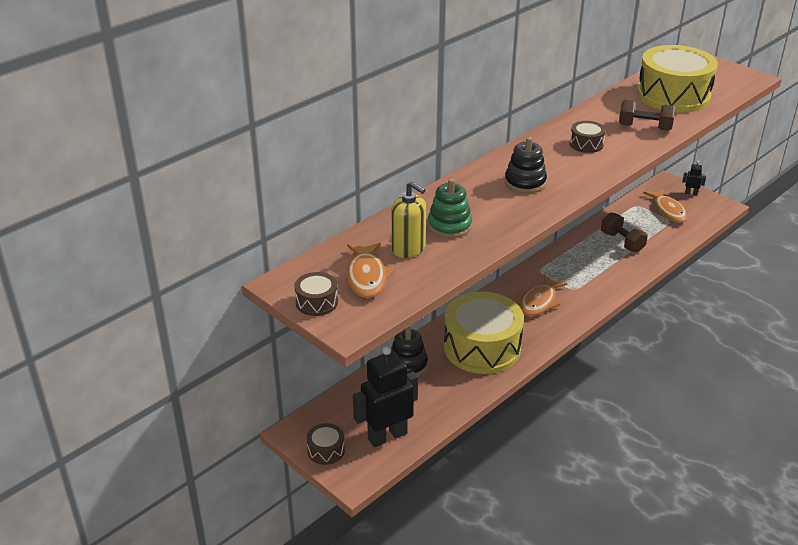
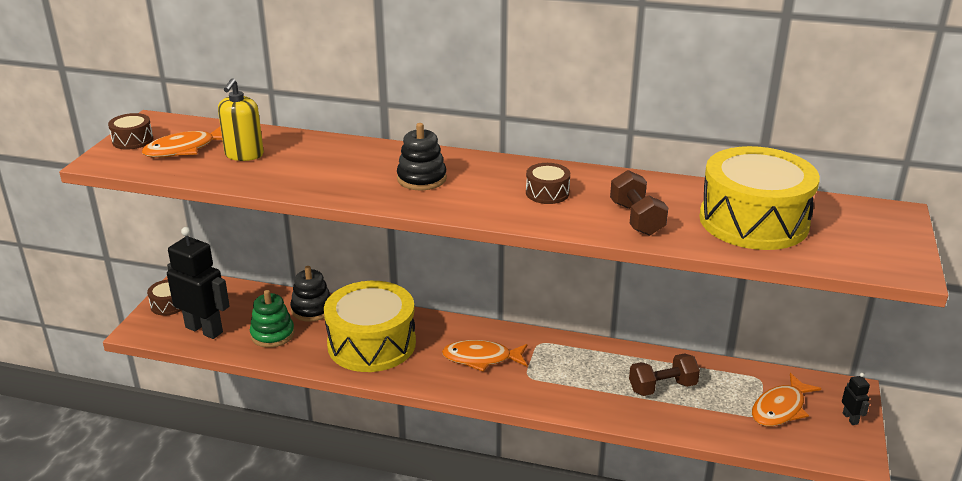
camera: 60 degrees right, 5 degrees down
(449, 226) = (300, 162): green stacking toy -> green stacking toy (272, 334)
(622, 242) = (662, 387): brown dumbbell -> brown dumbbell turned 45 degrees clockwise

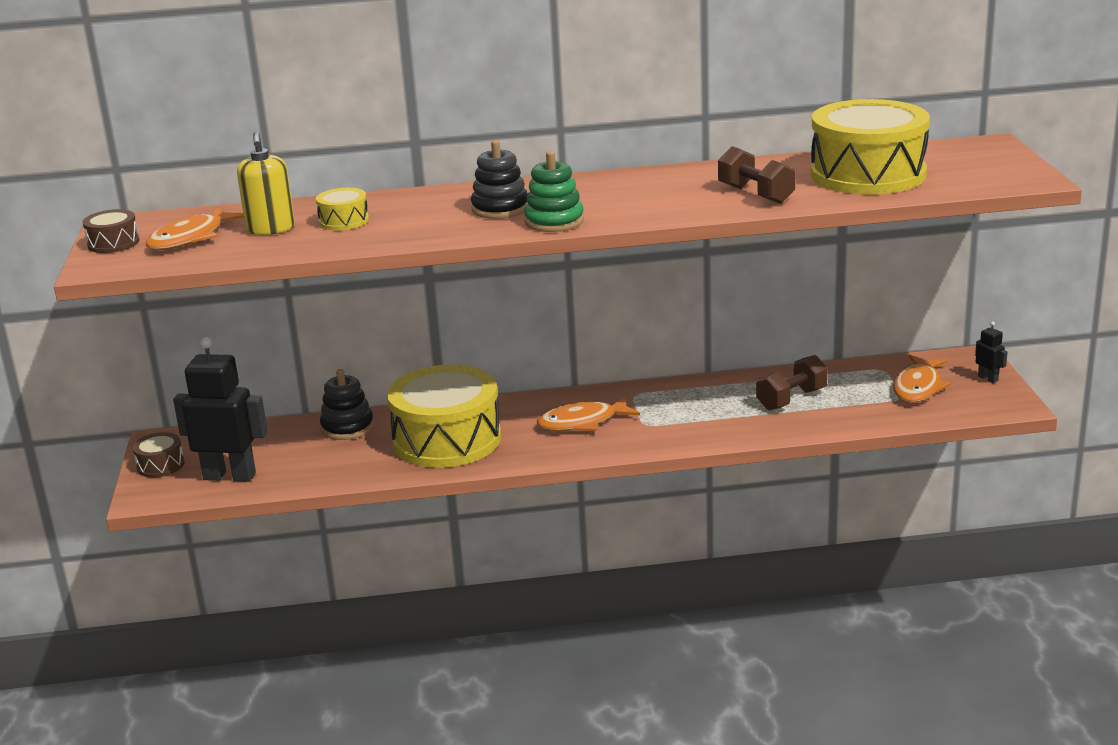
camera: 20 degrees left, 5 degrees down
(272, 334) = (320, 460): green stacking toy -> green stacking toy (554, 221)
(300, 161) = (344, 221): none -> yellow drum
(547, 193) = (646, 193): brown drum -> none

